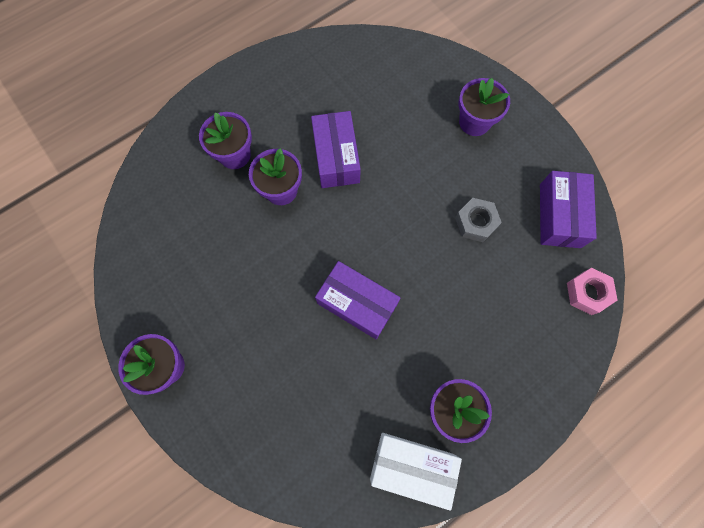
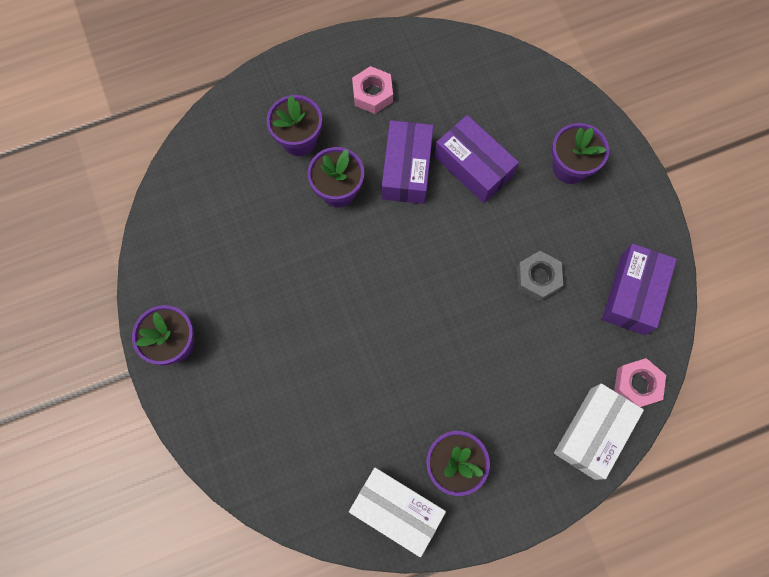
camera: 15 degrees right, 0 degrees up
(289, 100) = (372, 94): none -> pink nut
(357, 303) = (386, 331): purple box -> purple box (473, 166)
(563, 346) = (592, 433): none -> white box

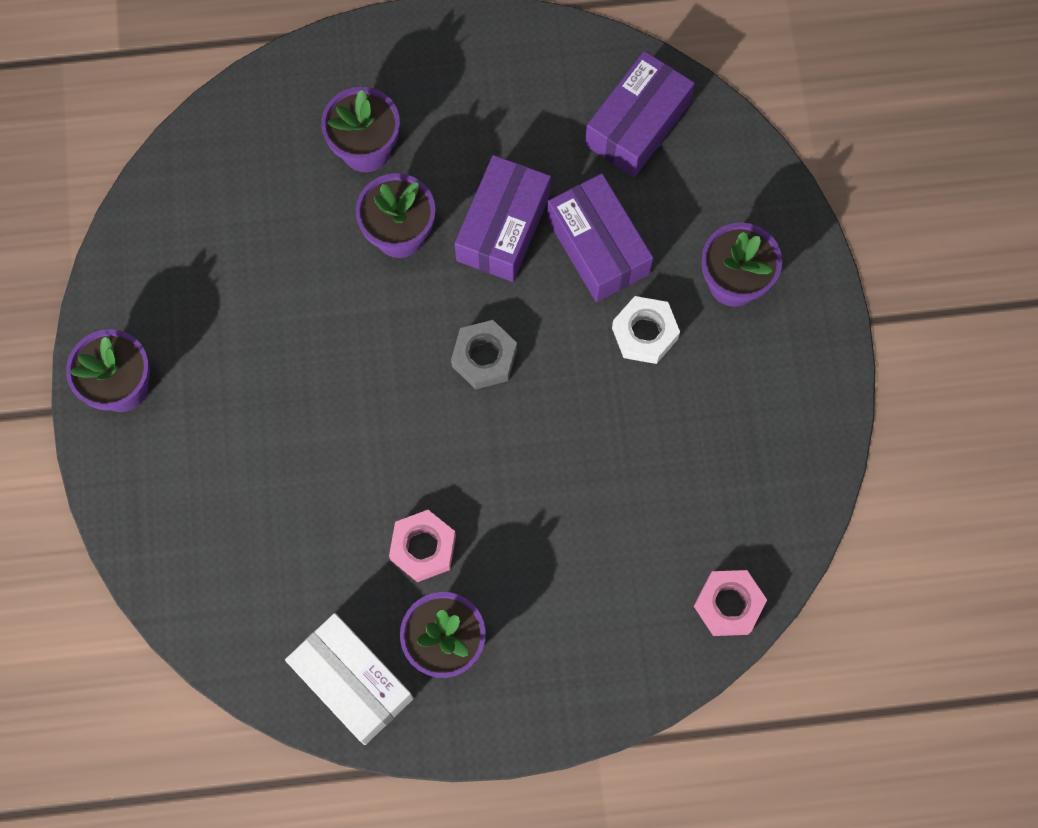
camera: 15 degrees right, 0 degrees up
(372, 94) = (487, 108): pink nut -> pink nut (423, 548)
(522, 216) = (644, 333): none -> white nut
(537, 278) = (638, 425): grey nut -> grey nut (484, 358)
(592, 433) = (646, 652): white box -> none
(633, 294) = (764, 481): purple box -> purple box (637, 124)

